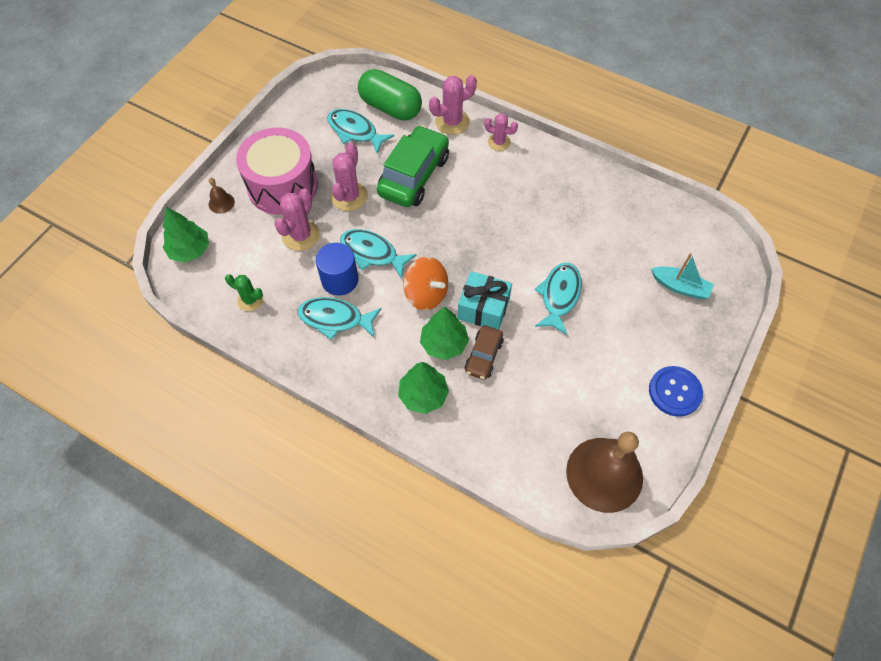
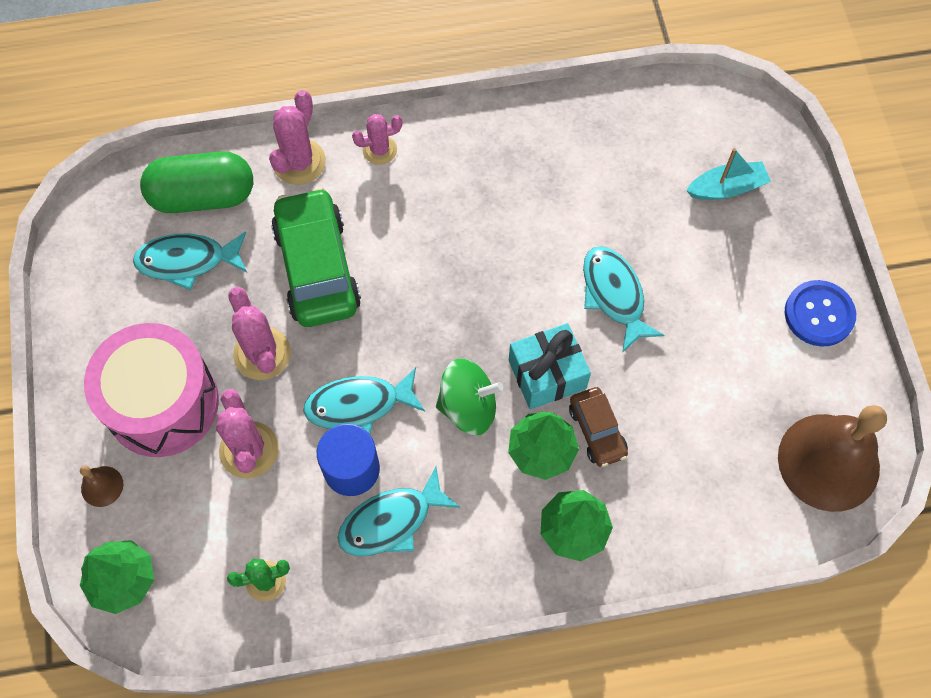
camera: 40 degrees left, 5 degrees up
(426, 294) = (468, 407): orange spinning top -> green spinning top

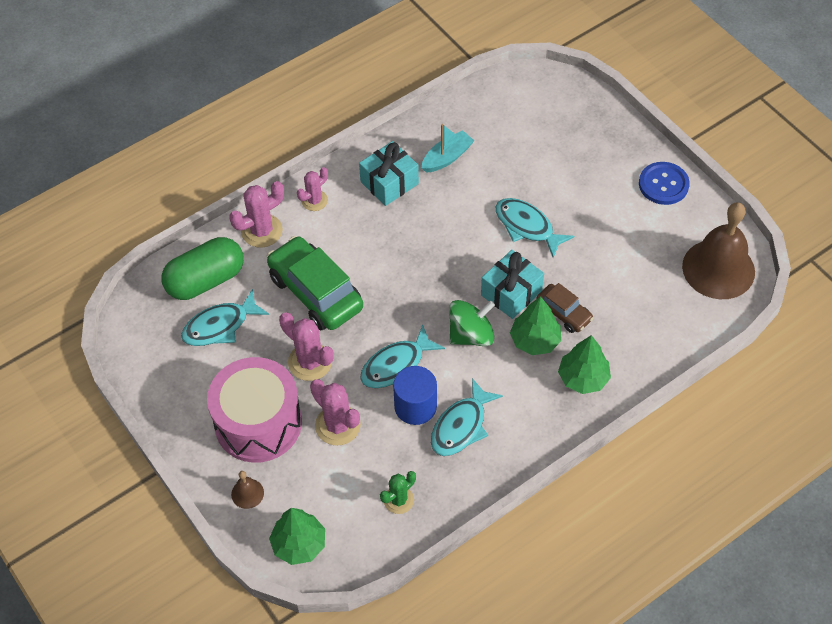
camera: 25 degrees left, 10 degrees down
(299, 162) = (261, 231): pink cactus -> pink cactus turned 60 degrees clockwise
(479, 165) = (389, 183): none -> turquoise gift
(726, 188) = (562, 132): turquoise boat -> turquoise boat (447, 157)

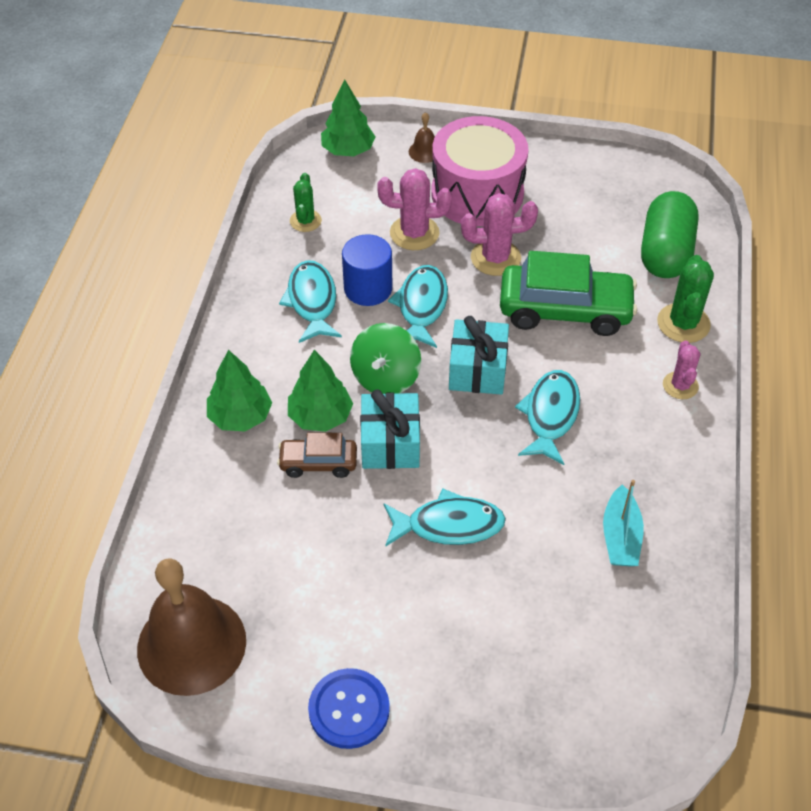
camera: 135 degrees right, 5 degrees down
(220, 326) = (602, 231): turquoise fish -> turquoise fish (550, 415)
(261, 231) = (683, 323): pink cactus -> green cactus
(389, 183) = (639, 460): turquoise gift -> turquoise gift (477, 370)

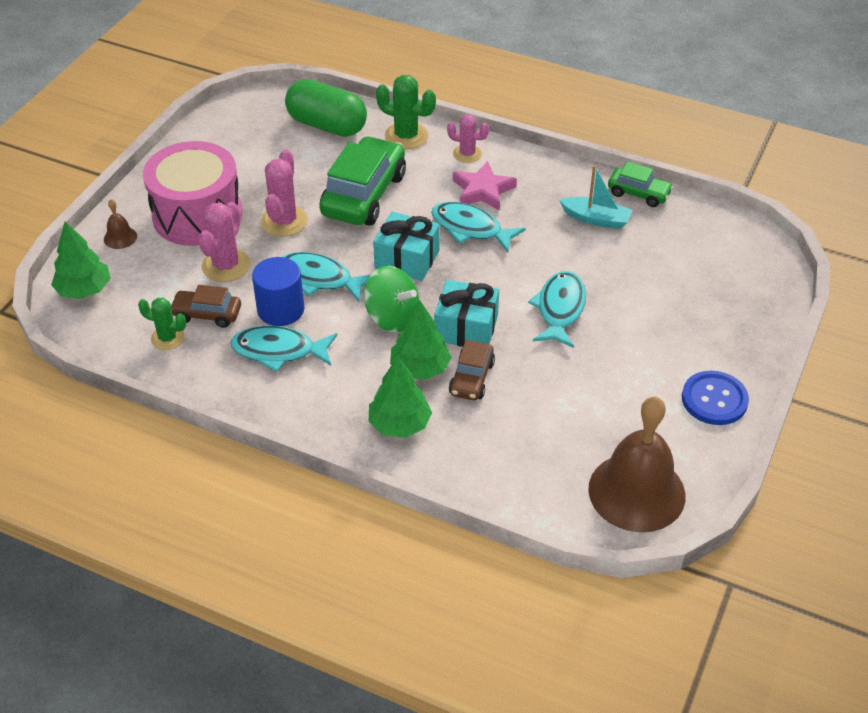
camera: 75 degrees left, 5 degrees down
(344, 238) = (207, 314): none -> brown car
(621, 413) = (483, 190): none -> pink star
(691, 576) = (638, 193): none -> green car

